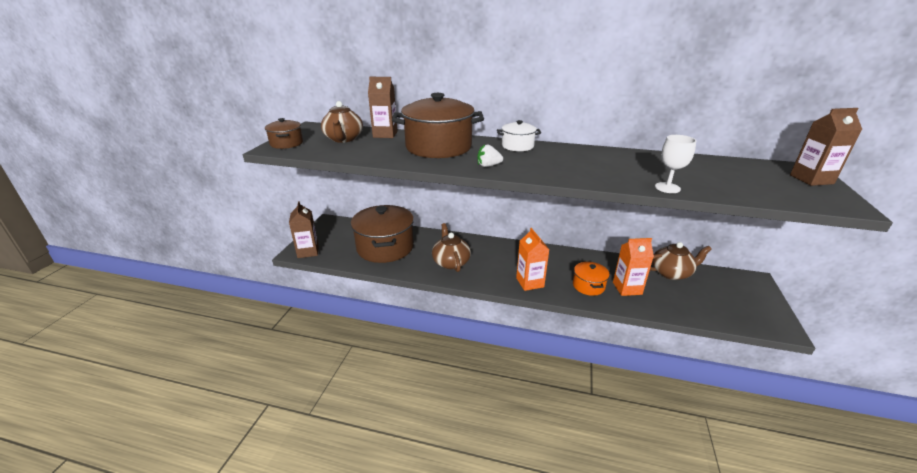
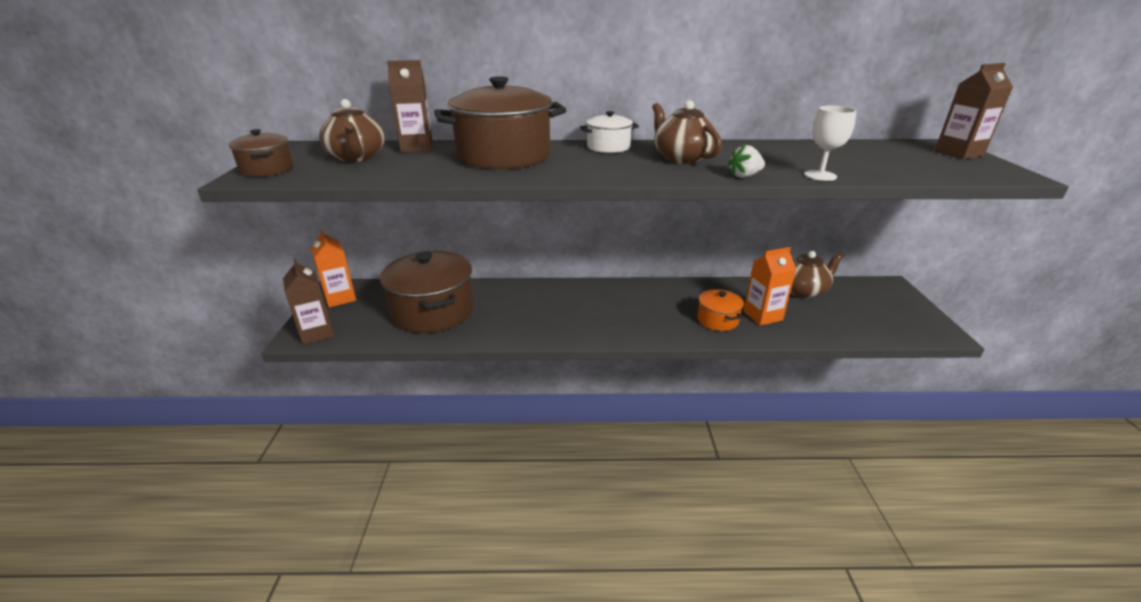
camera: 15 degrees left, 0 degrees up
(451, 262) = (532, 317): brown teapot -> brown teapot (681, 158)
(488, 166) = (586, 172): white strawberry -> white strawberry (744, 176)
(530, 282) = (645, 327): orange carton -> orange carton (340, 298)

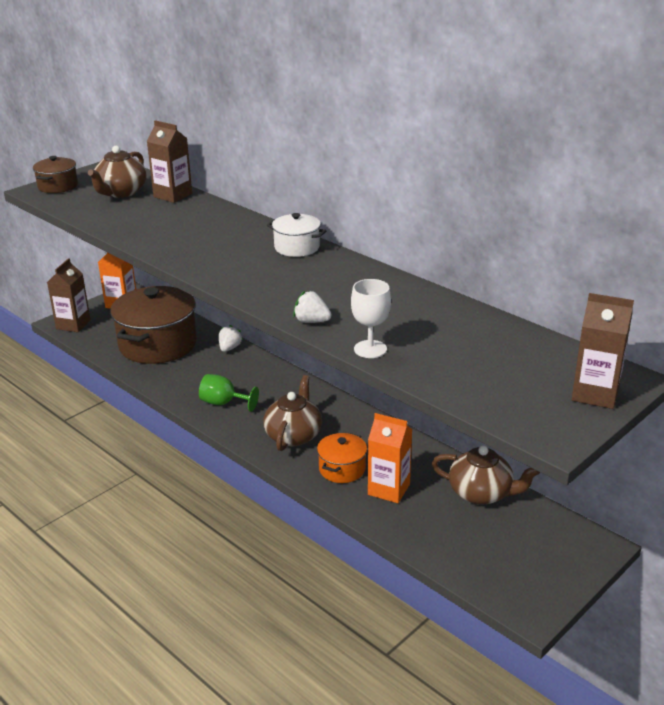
camera: 45 degrees right, 0 degrees up
(498, 288) = (229, 348): none -> white strawberry
(504, 156) = (203, 228): brown pot -> none
(565, 323) = (224, 403): none -> green goblet
(681, 158) = (318, 283): brown teapot -> brown teapot (293, 435)

